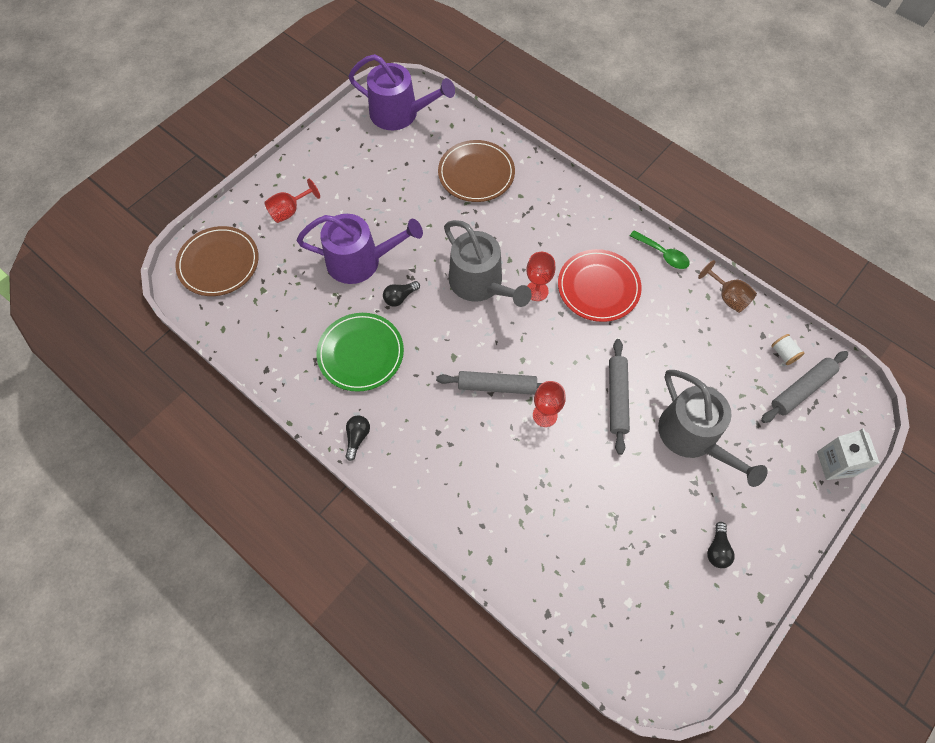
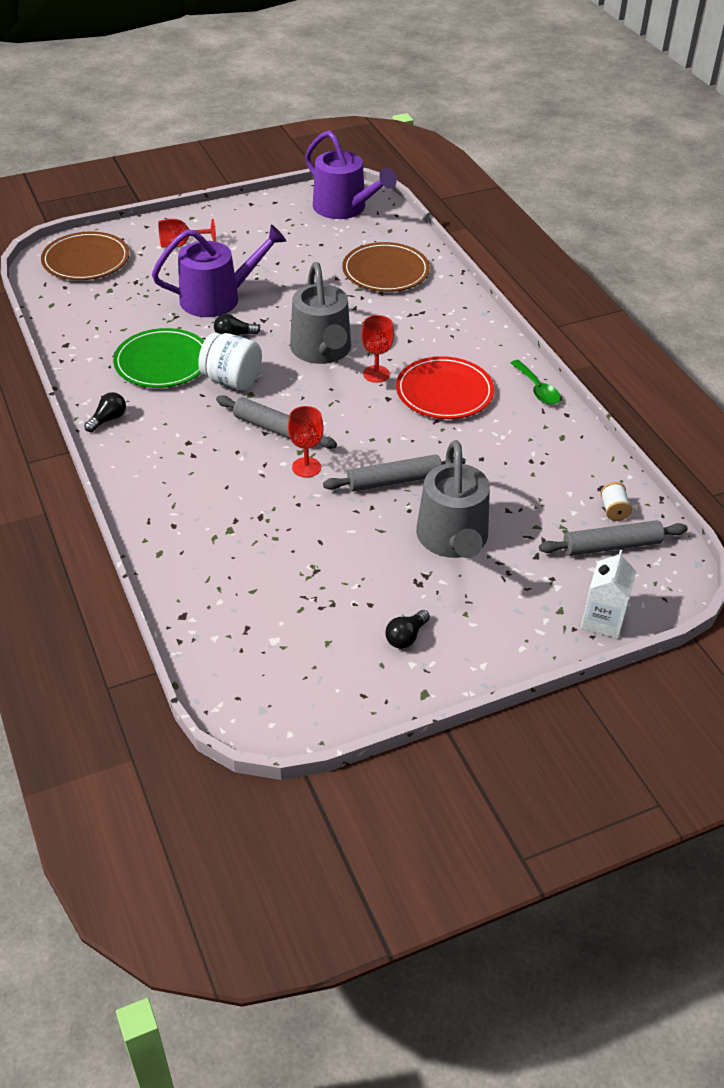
camera: 25 degrees right, 20 degrees down
(360, 261) = (217, 298): purple watering can -> purple watering can turned 45 degrees counterclockwise
(430, 348) = (232, 380): none -> white jar
(617, 398) = (394, 481): grey rolling pin -> grey rolling pin turned 45 degrees clockwise
(728, 297) = (584, 445): brown goblet -> none

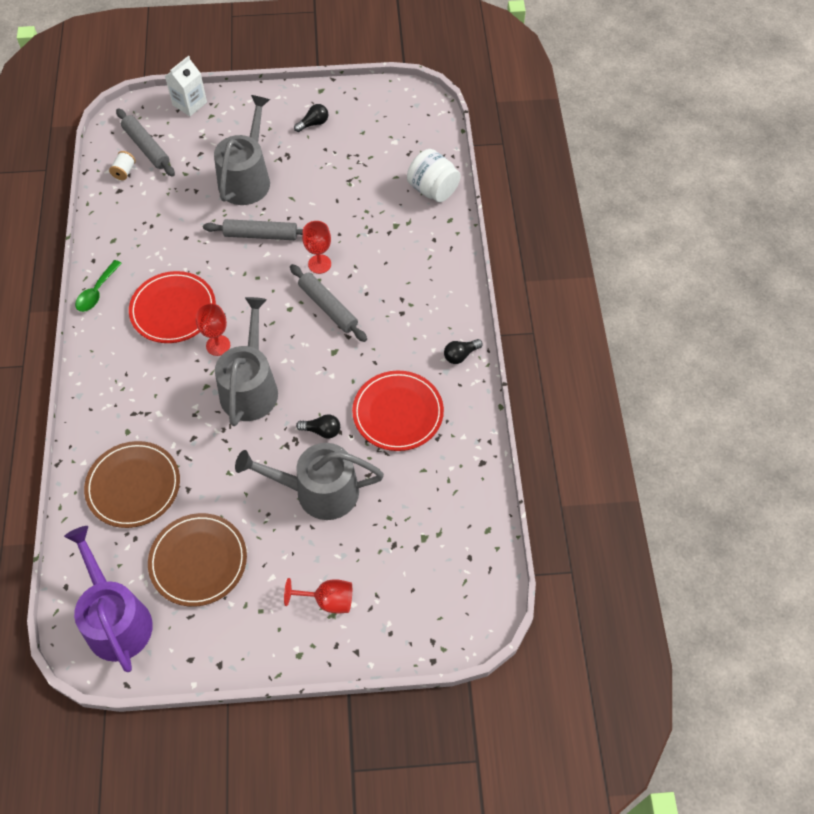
camera: 160 degrees left, 15 degrees up
(86, 260) = (439, 601): brown plate -> brown plate (198, 561)
(162, 362) = (398, 412): green plate -> red plate
(217, 298) = (318, 491): purple watering can -> grey watering can
(232, 380) = (343, 372): white jar -> white jar (433, 189)
(537, 389) = (97, 292): green spoon -> green spoon turned 150 degrees counterclockwise
(611, 546) = (146, 147): grey rolling pin -> grey rolling pin turned 45 degrees clockwise

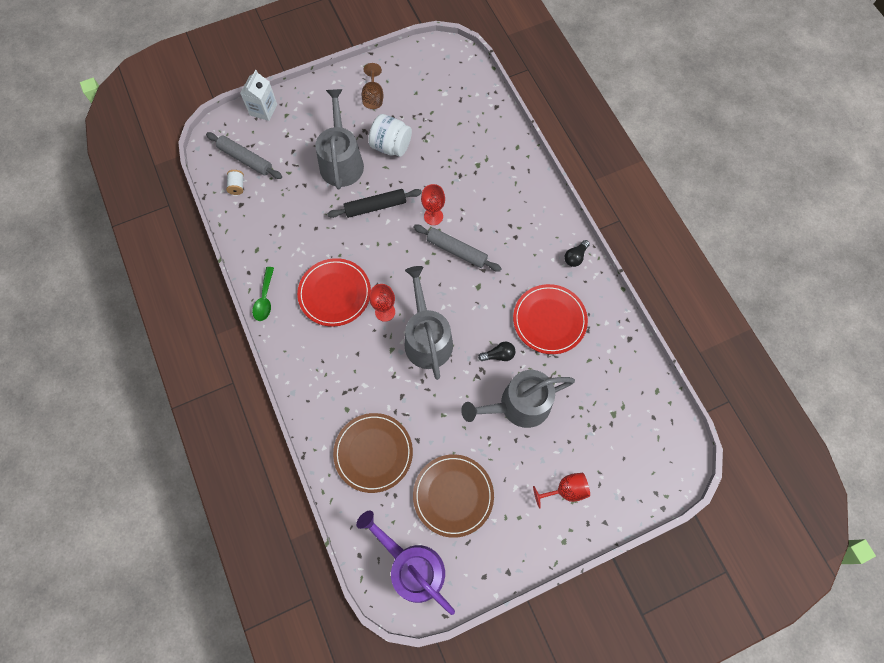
camera: 20 degrees left, 10 degrees up
(261, 235) = (375, 206): grey rolling pin -> black rolling pin
(313, 124) = (373, 97): black light bulb -> brown goblet
(433, 189) = (493, 125): white jar -> white jar (391, 146)

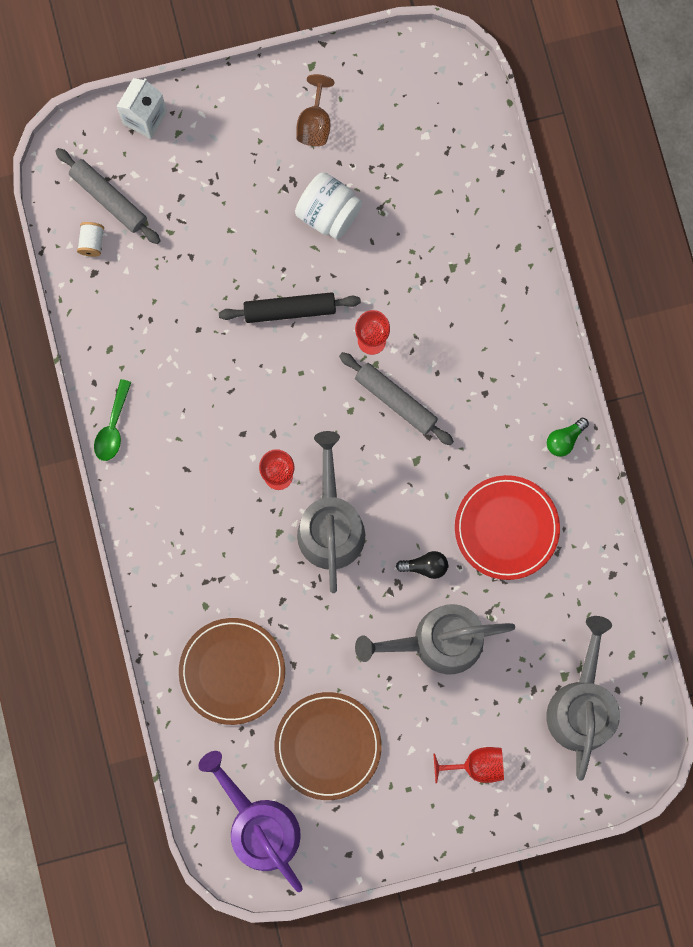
camera: 10 degrees right, 10 degrees up
(334, 293) = (212, 436): red plate -> none
(341, 161) = (250, 227): grey watering can -> grey watering can (581, 706)
(575, 257) = (564, 439): black light bulb -> green light bulb

